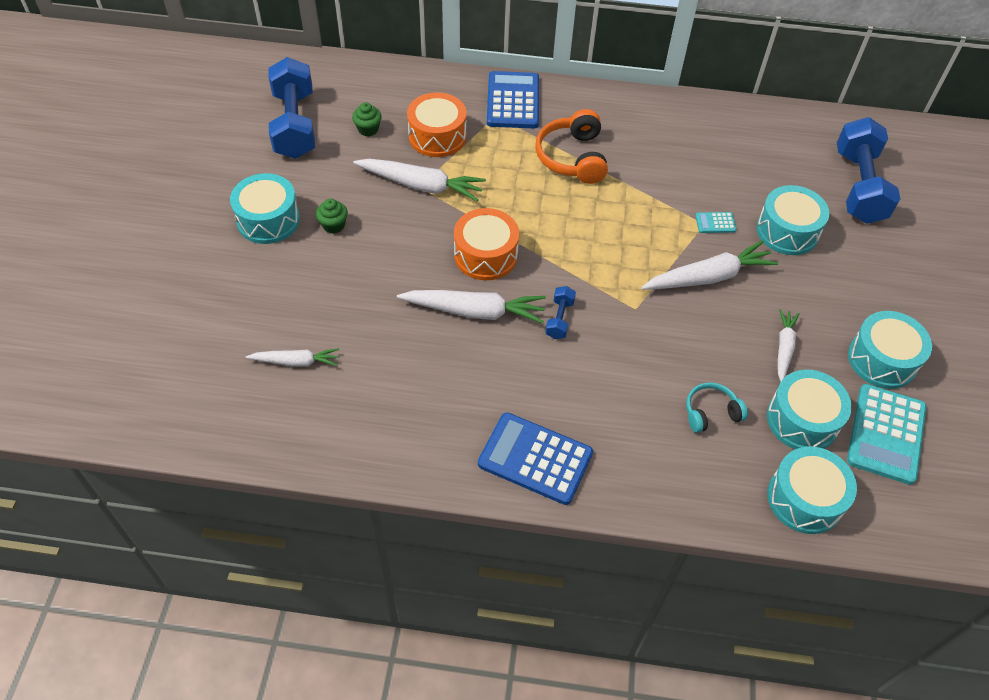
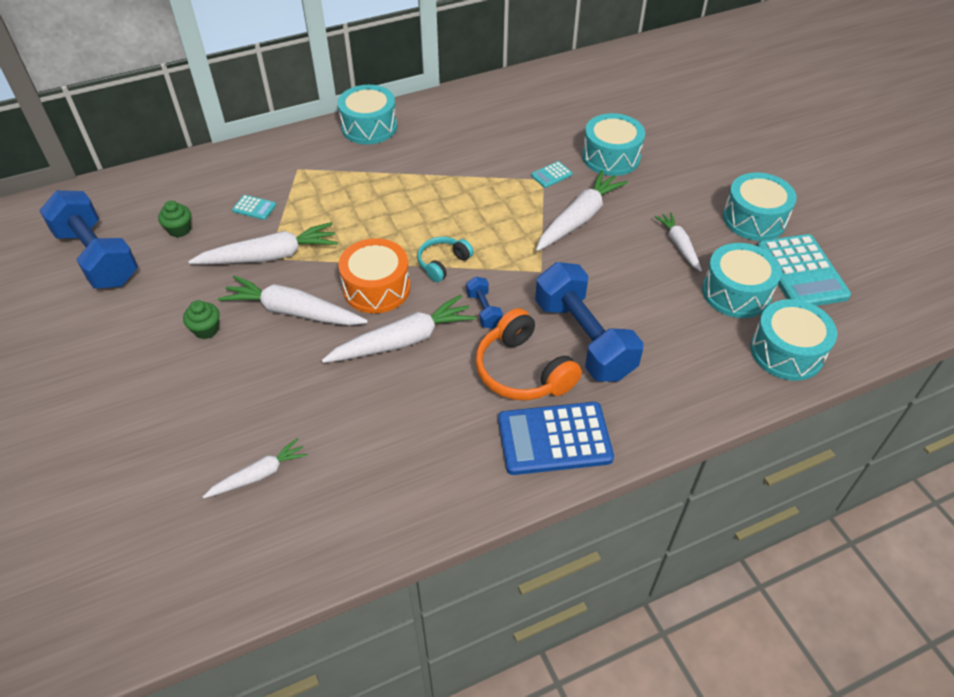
camera: 30 degrees left, 5 degrees down
(268, 220) = (131, 356): turquoise drum -> turquoise drum (369, 127)
(407, 243) = (293, 311): none -> white carrot
(437, 136) = (254, 208): orange drum -> turquoise calculator
(513, 101) = (304, 150): blue calculator -> none
(572, 157) = (393, 174): orange headphones -> orange headphones (522, 371)
(711, 412) = (665, 323): turquoise headphones -> turquoise headphones (443, 263)
(858, 186) = (636, 103): blue dumbbell -> blue dumbbell (583, 339)

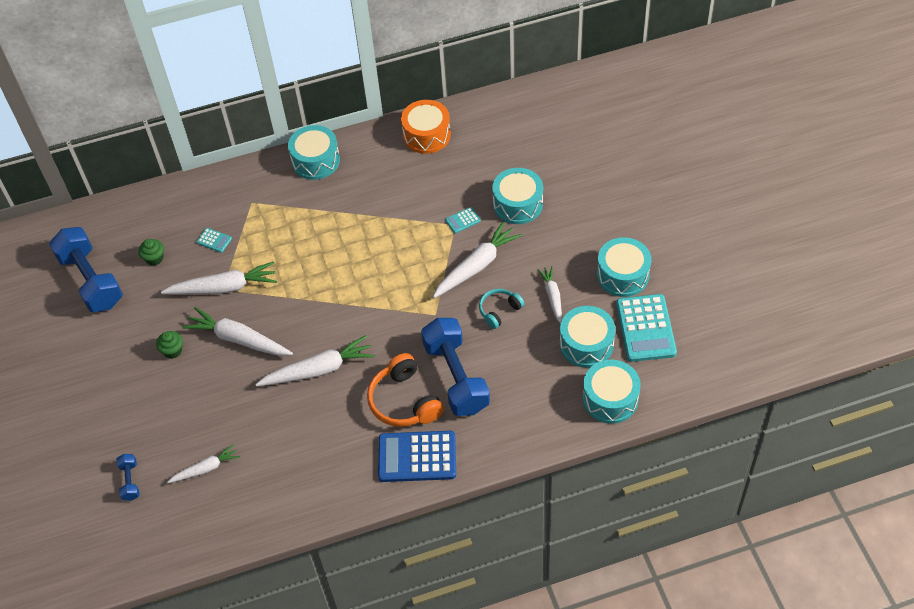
camera: 10 degrees right, 5 degrees up
(376, 288) = (304, 322): orange drum -> orange drum (426, 135)
(443, 263) = (358, 302): turquoise headphones -> turquoise headphones (499, 311)
(484, 310) = (384, 347): blue dumbbell -> blue dumbbell (130, 481)

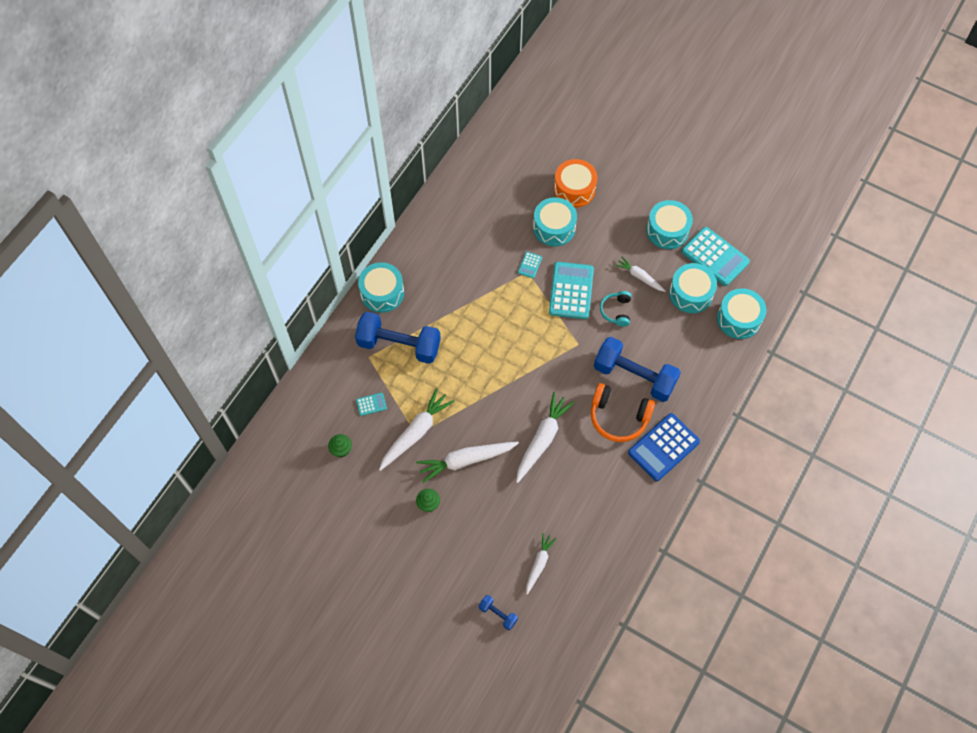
camera: 45 degrees left, 10 degrees up
(91, 281) = (311, 501): blue dumbbell -> blue dumbbell (399, 345)
(426, 135) = (441, 219): orange drum -> orange drum (574, 189)
(476, 266) = (571, 291): white carrot -> turquoise calculator

